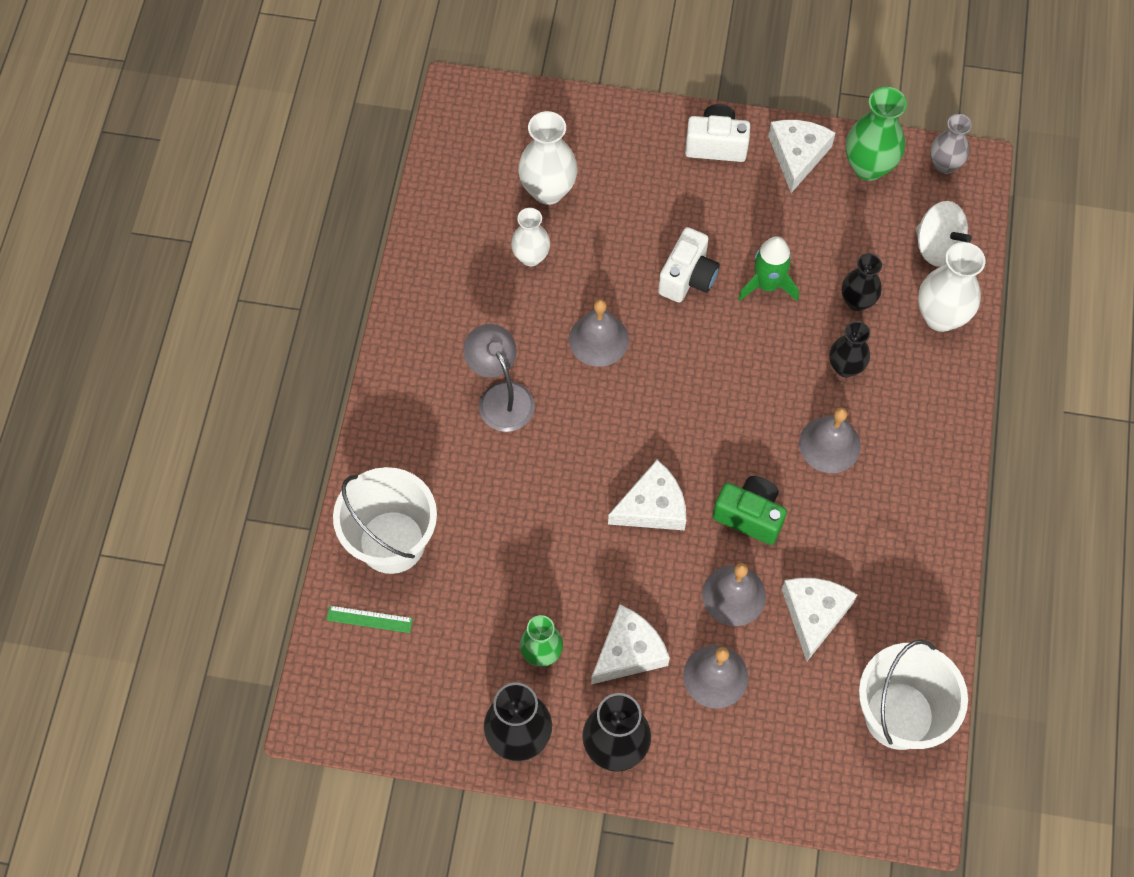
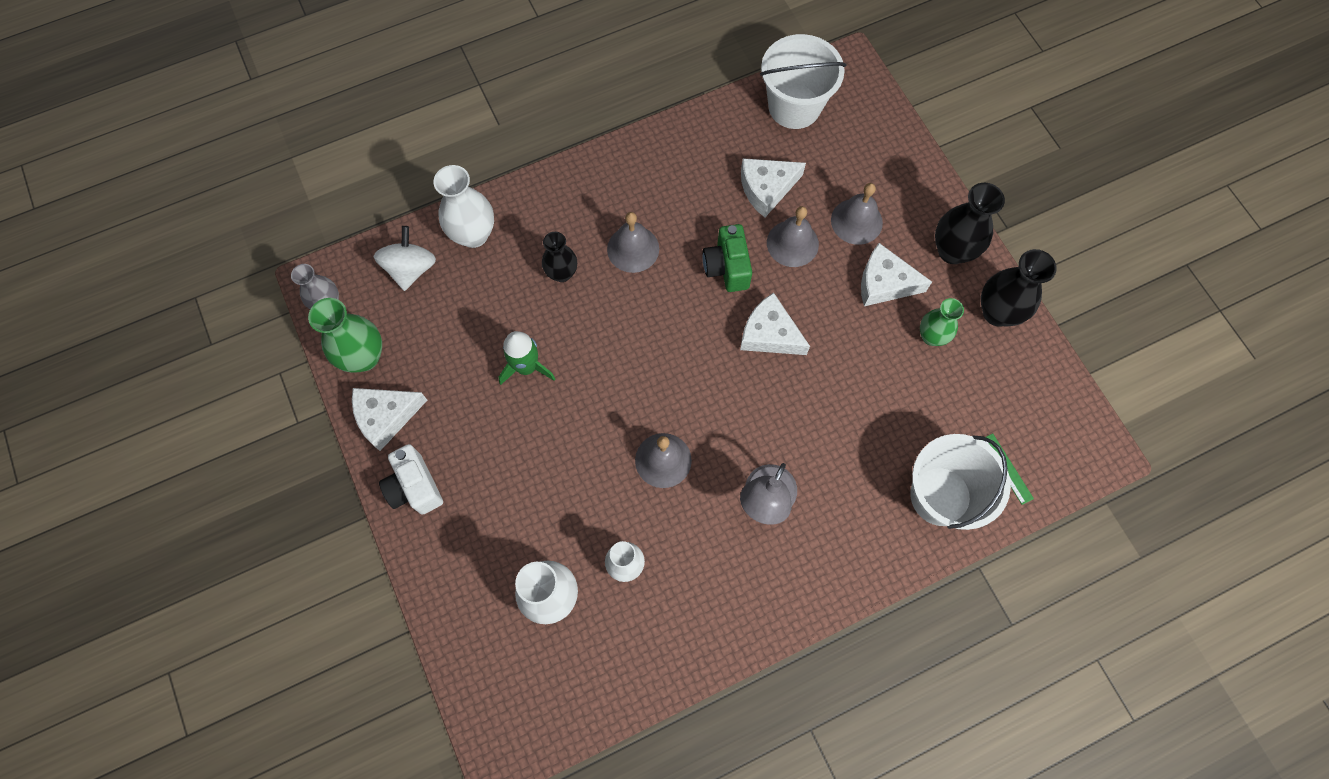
camera: 125 degrees left, 5 degrees up
(688, 277) = (560, 429): white camera -> none
(857, 301) = (498, 296): black vase -> none

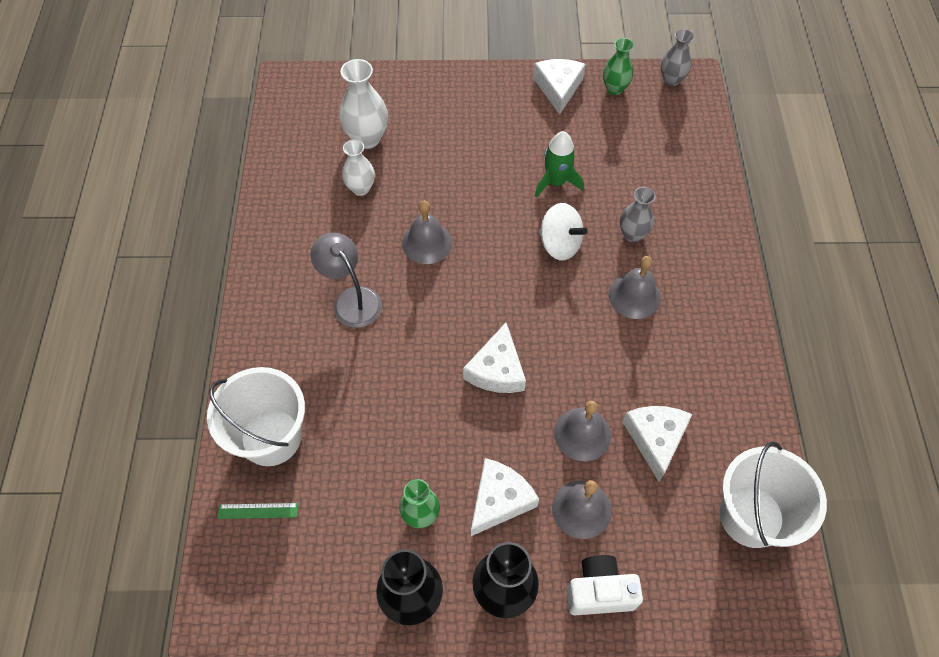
camera: 115 degrees right, 10 degrees down
(364, 357) = (614, 88): green vase -> green vase, size x0.65
(411, 269) = (681, 136): white spinning top -> white spinning top (559, 244)
(415, 487) = (494, 89): white camera -> white camera (599, 591)
(473, 234) = (698, 186): white vase -> none
(562, 273) = (632, 234): black vase -> grey vase
(727, 267) = (581, 364): green camera -> none
(769, 334) = (497, 370): white cheese -> white cheese turned 135 degrees clockwise

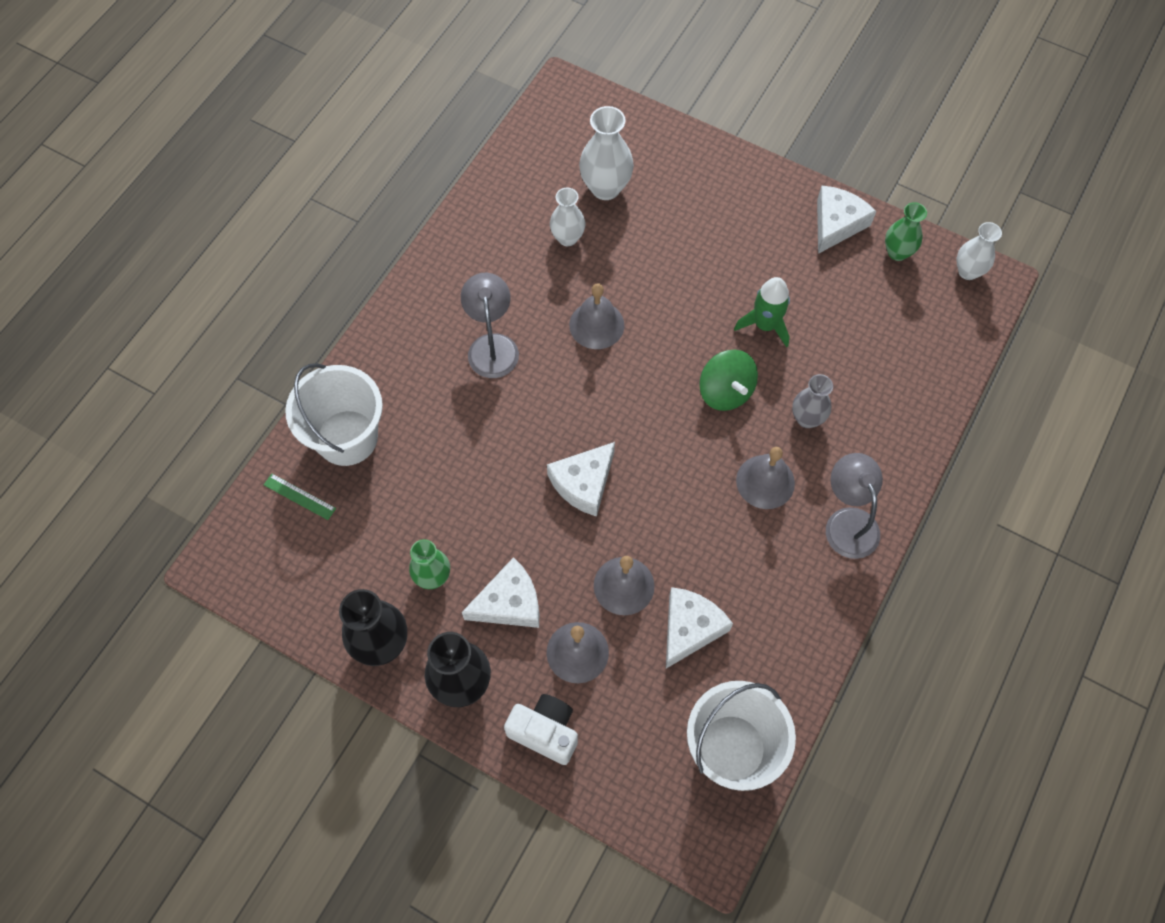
camera: 30 degrees right, 5 degrees up
(559, 244) = (725, 391): white spinning top -> green spinning top
(671, 80) = (968, 271): grey vase -> white vase
(713, 294) = (847, 521): none -> grey lamp

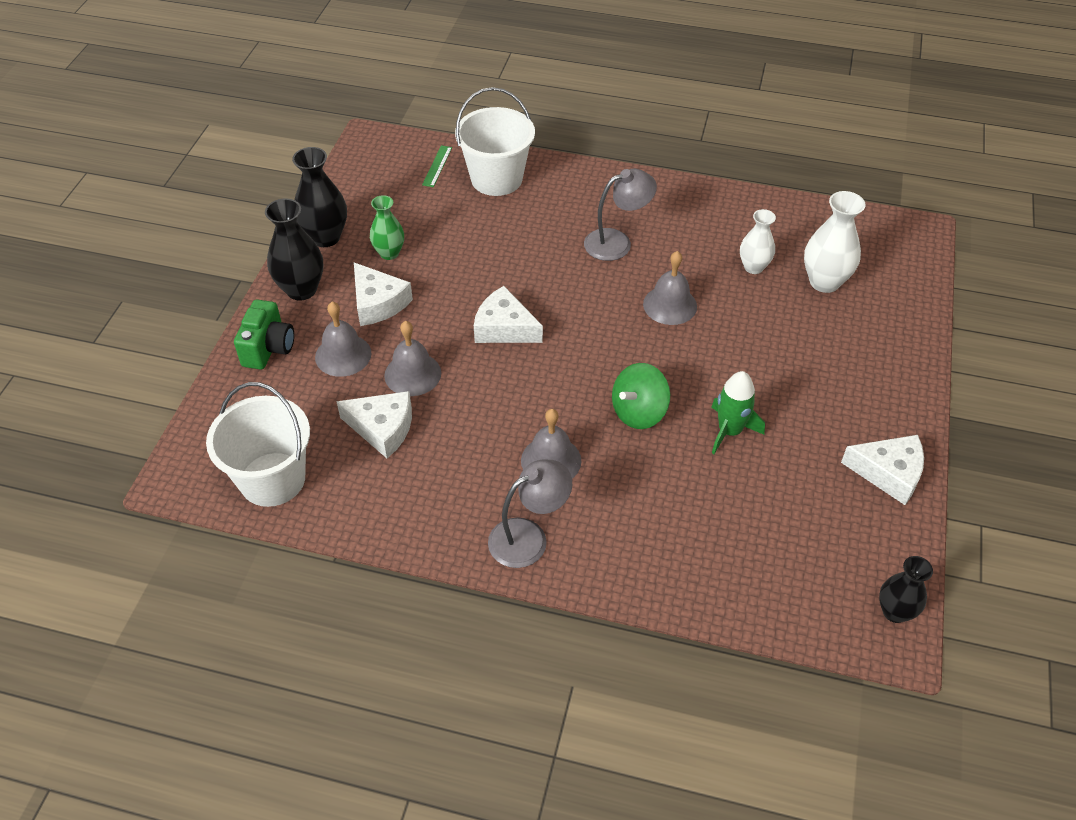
camera: 75 degrees right, 15 degrees down
(545, 732) = (268, 348): white camera -> green camera
(807, 418) = (635, 483): grey vase -> none
(897, 252) = (882, 536): green vase -> none
(968, 271) = (895, 612): white vase -> black vase

